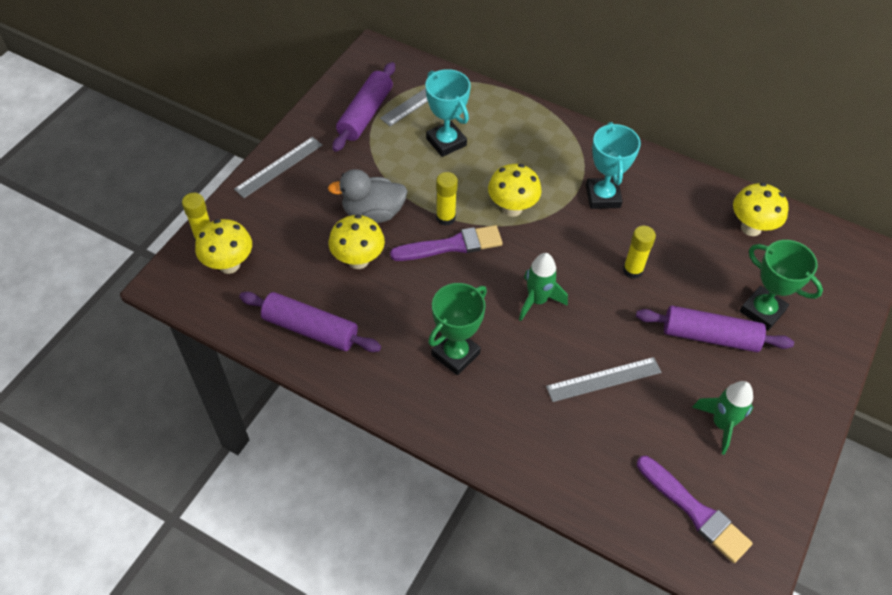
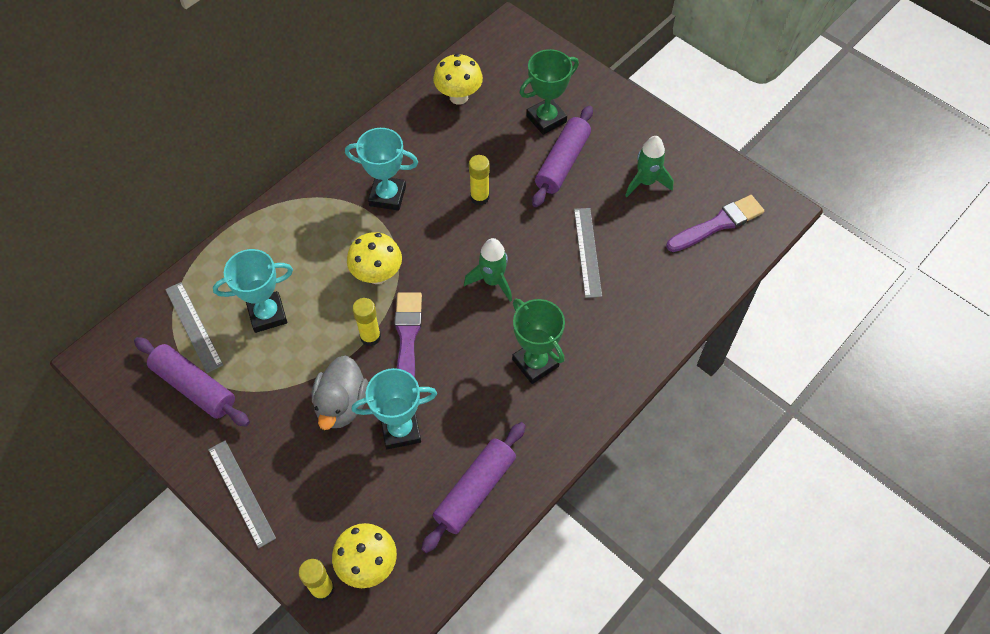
camera: 75 degrees left, 5 degrees up
(358, 260) = (400, 430): yellow mushroom -> turquoise trophy

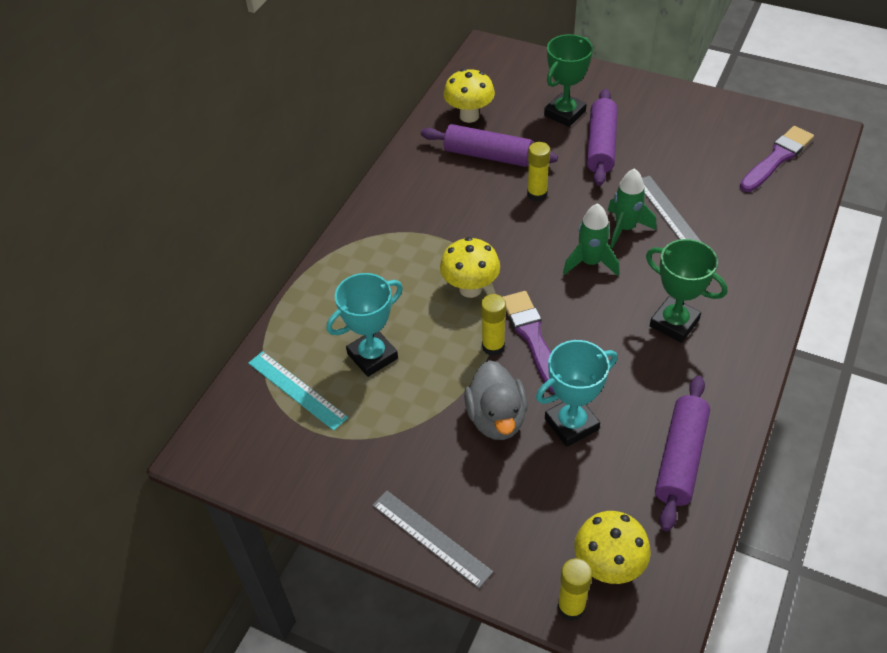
camera: 15 degrees left, 10 degrees down
(193, 326) = (297, 390): grey ruler -> turquoise ruler
(194, 387) = (326, 448): purple rolling pin -> purple rolling pin (488, 155)
(387, 196) = (443, 216): turquoise trophy -> none
(646, 182) = (689, 141): green rocket -> green rocket (625, 228)

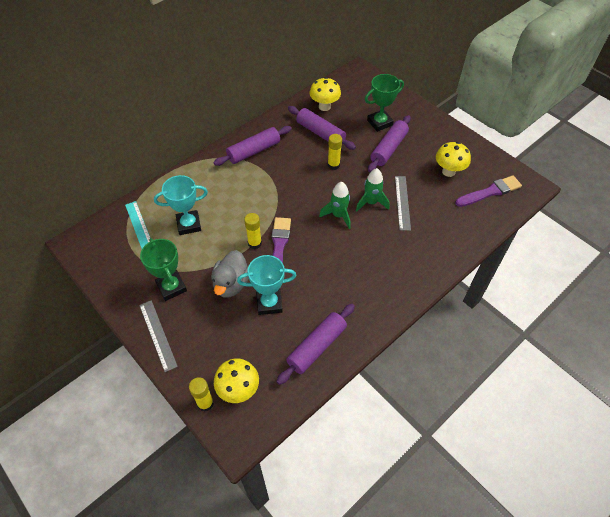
camera: 20 degrees right, 5 degrees up
(404, 214) = (254, 151): none -> purple rolling pin
(470, 288) = (263, 206): yellow mushroom -> yellow mushroom (448, 171)
(674, 323) = (363, 268): green trophy -> green trophy (171, 287)

